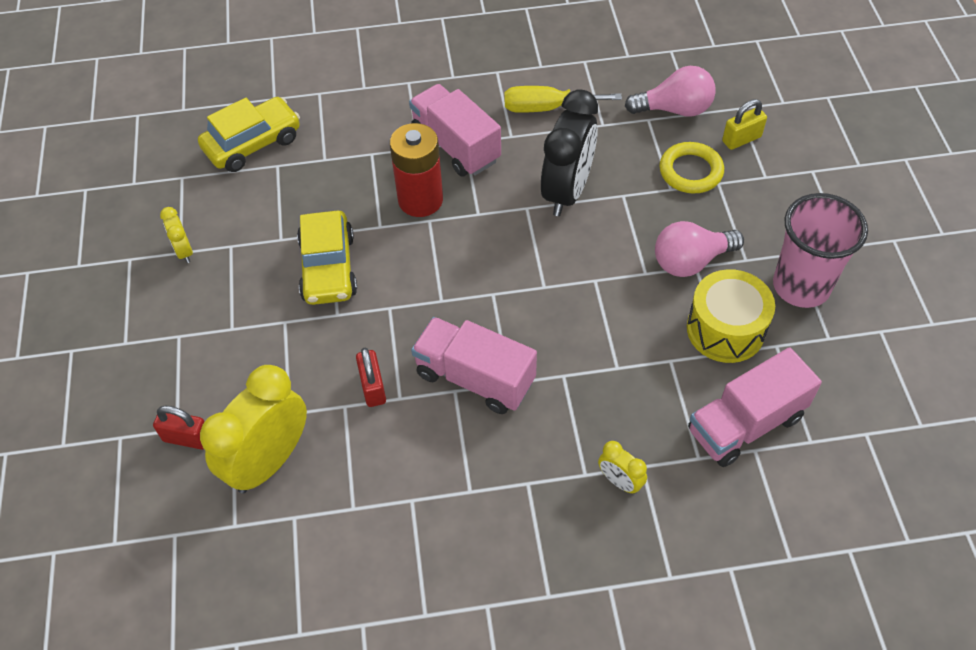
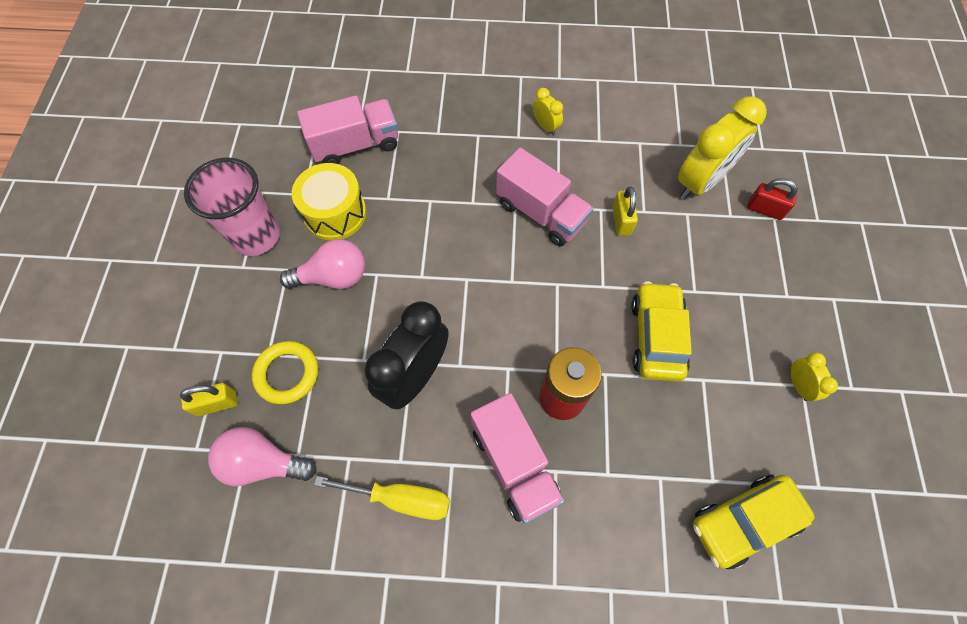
camera: 170 degrees left, 10 degrees up
(373, 387) = (621, 221): red padlock -> yellow padlock
(619, 481) = (456, 126): yellow clock -> yellow clock (545, 126)

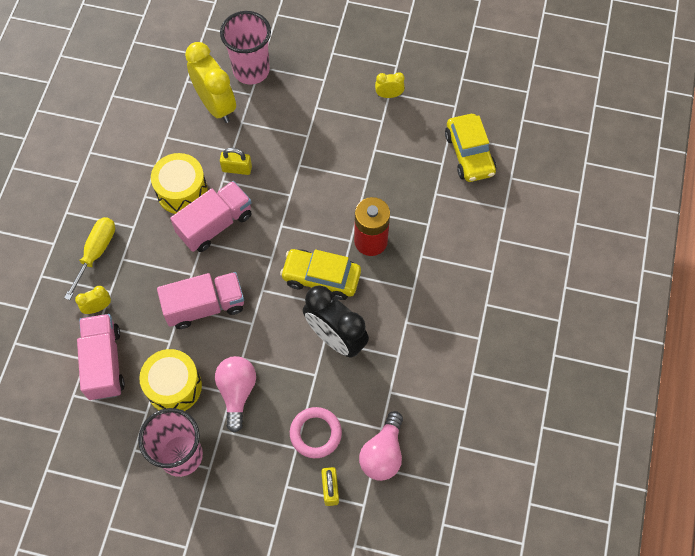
camera: 80 degrees left, 0 degrees up
(287, 374) = (315, 433): yellow ring -> pink ring
(401, 499) = (424, 358): yellow screwdriver -> yellow screwdriver (96, 252)
(514, 463) = (412, 281): pink truck -> pink truck (205, 306)
(545, 126) = (129, 203): yellow clock -> yellow clock (98, 307)
(574, 172) = (182, 191): none -> yellow drum
(656, 337) = (337, 170): yellow car -> yellow car (321, 277)
(764, 209) = (251, 70): red padlock -> pink cup

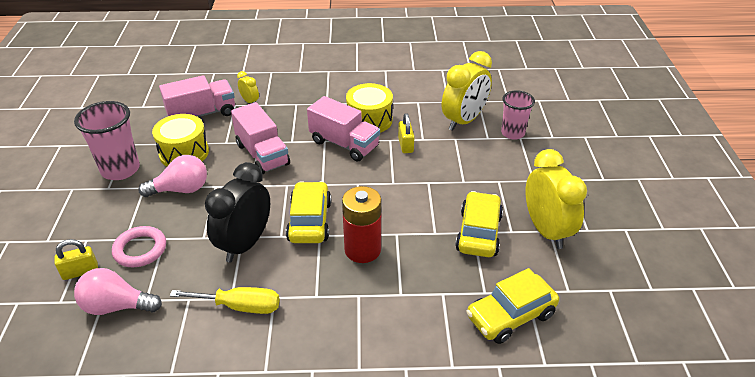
camera: 75 degrees right, 25 degrees down
(96, 252) = (297, 91): yellow screwdriver -> yellow screwdriver (240, 306)
(251, 70) = (512, 133): pink cup -> pink cup, size x0.66
(377, 145) = (478, 233): none -> yellow car
(389, 95) = (546, 230): yellow clock -> yellow clock, size x2.17

